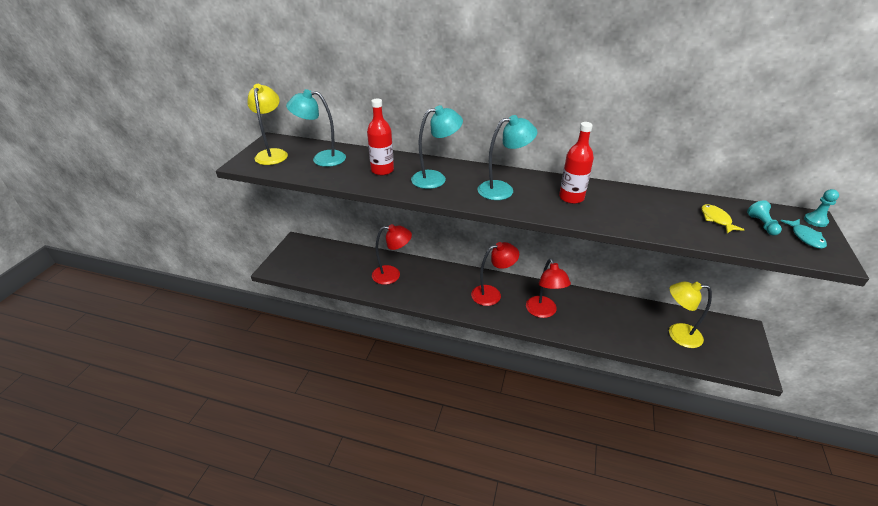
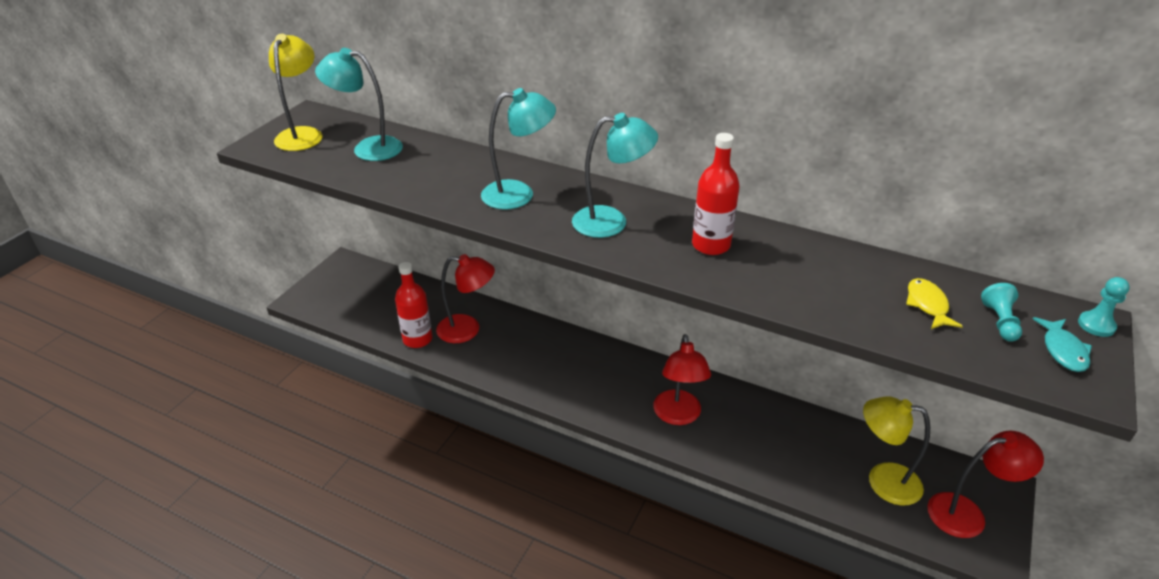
camera: 10 degrees right, 0 degrees up
(382, 170) = (446, 174): red bottle -> red bottle (417, 339)
(492, 294) = (608, 378): red lamp -> red lamp (967, 514)

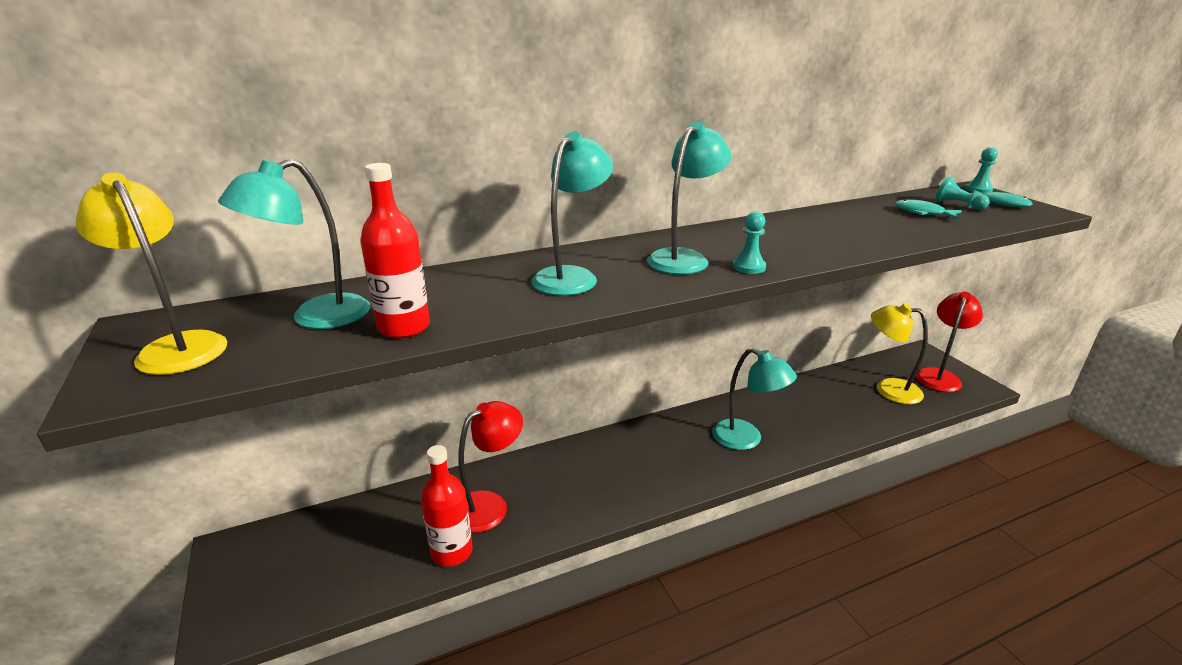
camera: 50 degrees left, 10 degrees down
(633, 254) = (749, 267): none -> turquoise pawn
(678, 416) = (746, 439): red lamp -> turquoise lamp
(711, 245) = (771, 239): red bottle -> red bottle (404, 327)
(883, 480) = (888, 389): yellow lamp -> yellow lamp turned 60 degrees clockwise
(927, 305) = (922, 213): yellow fish -> turquoise fish

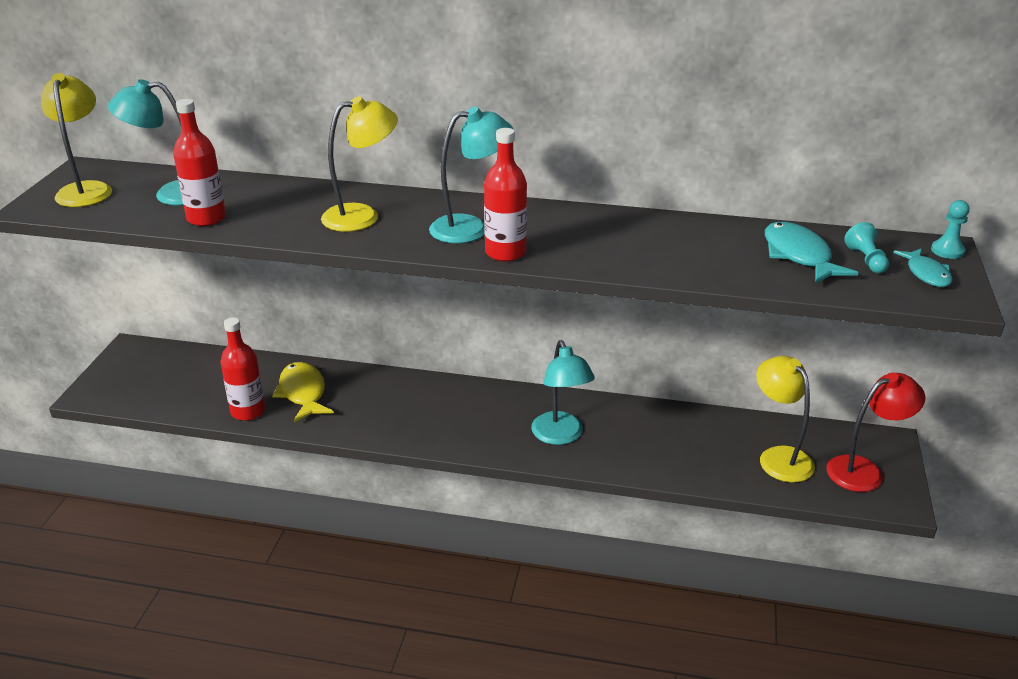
camera: 35 degrees right, 5 degrees up
(489, 505) = (303, 393): red lamp -> yellow fish
(572, 276) = (362, 216): turquoise lamp -> yellow lamp
(749, 267) = (505, 253): turquoise pawn -> red bottle
(922, 213) = (799, 256): turquoise fish -> turquoise fish, size x1.58

